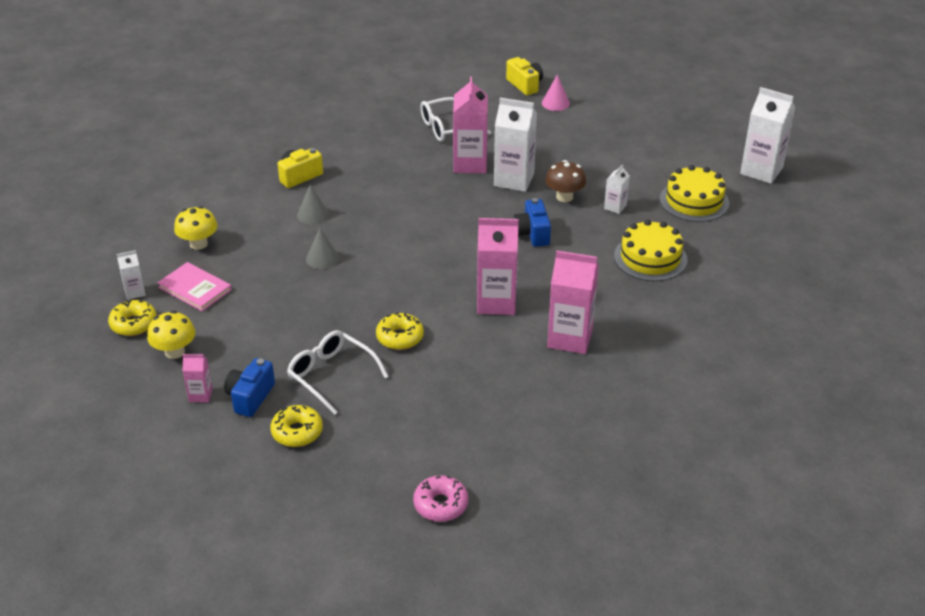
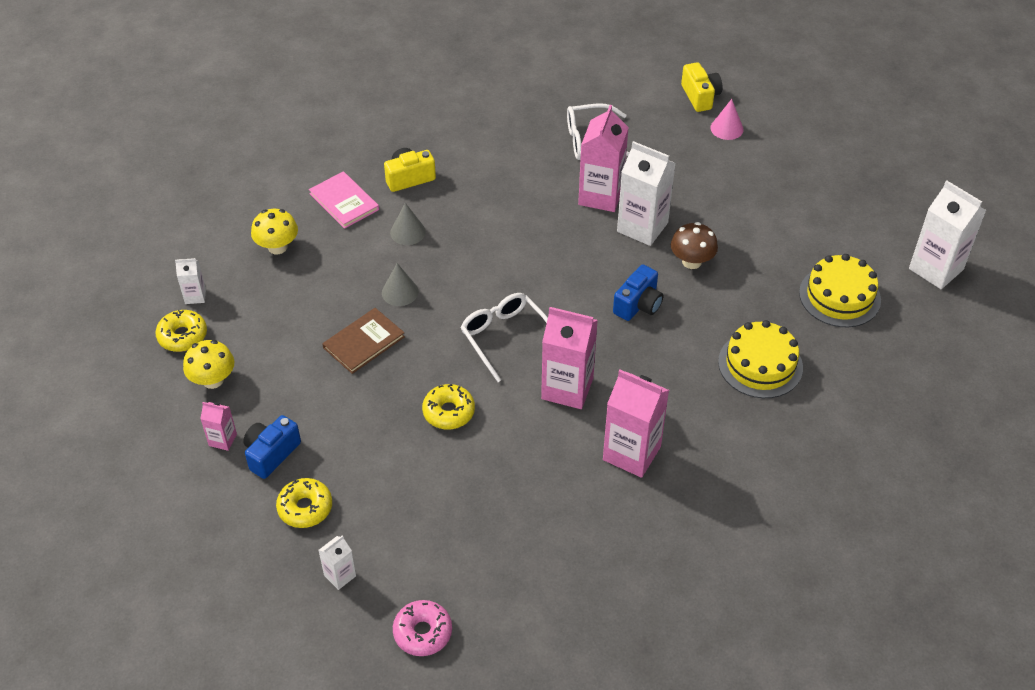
camera: 15 degrees right, 10 degrees up
(195, 288) = (257, 304): pink book -> pink book (344, 202)
(304, 300) = (364, 342): none -> brown book
(331, 375) = (362, 445): white glasses -> white glasses (505, 337)
(532, 233) = (638, 305): blue camera -> blue camera turned 150 degrees counterclockwise
(615, 207) = (744, 287): white carton -> white carton (340, 575)

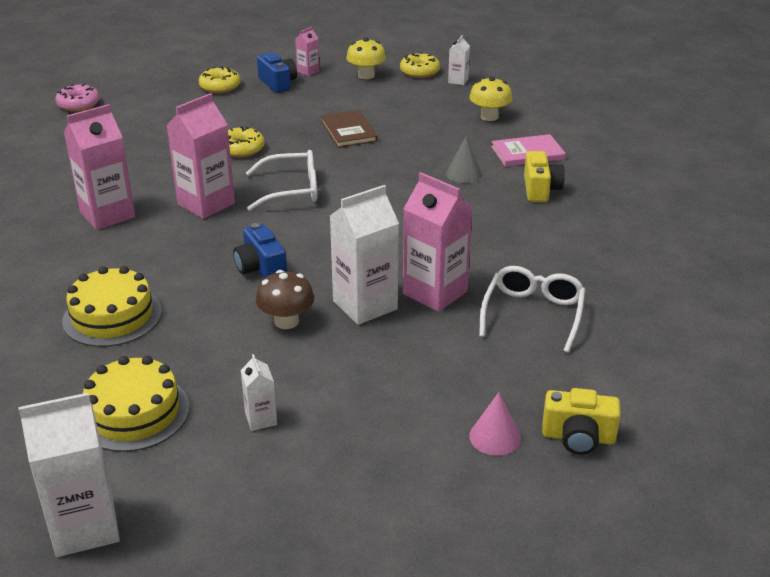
camera: 115 degrees right, 15 degrees down
(340, 575) = (154, 88): white carton -> white carton (261, 419)
(400, 292) = (391, 155): grey cone -> none

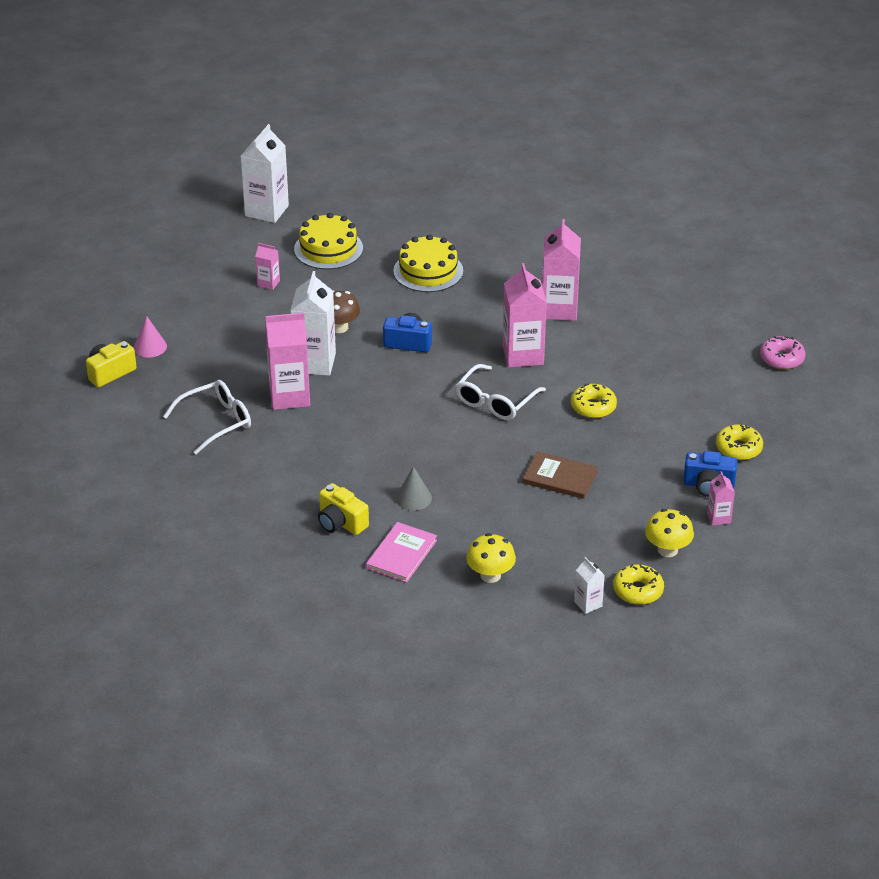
camera: 130 degrees right, 5 degrees up
(261, 419) = (268, 283): white carton -> pink carton
(533, 314) = (216, 422): white glasses -> white glasses turned 90 degrees counterclockwise

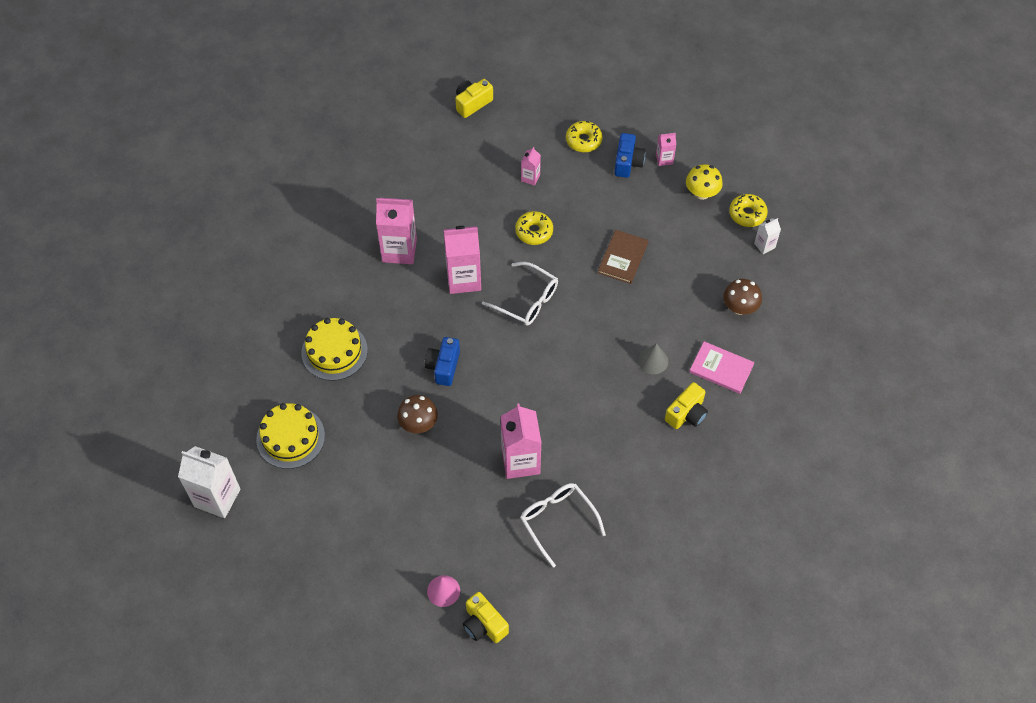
camera: 90 degrees left, 20 degrees up
(268, 283) = (344, 489): pink carton -> pink carton (530, 178)
(315, 363) = (472, 442): white carton -> none
(490, 575) = (739, 307): yellow mushroom -> brown mushroom
(782, 358) = (472, 103): pink donut -> yellow camera

